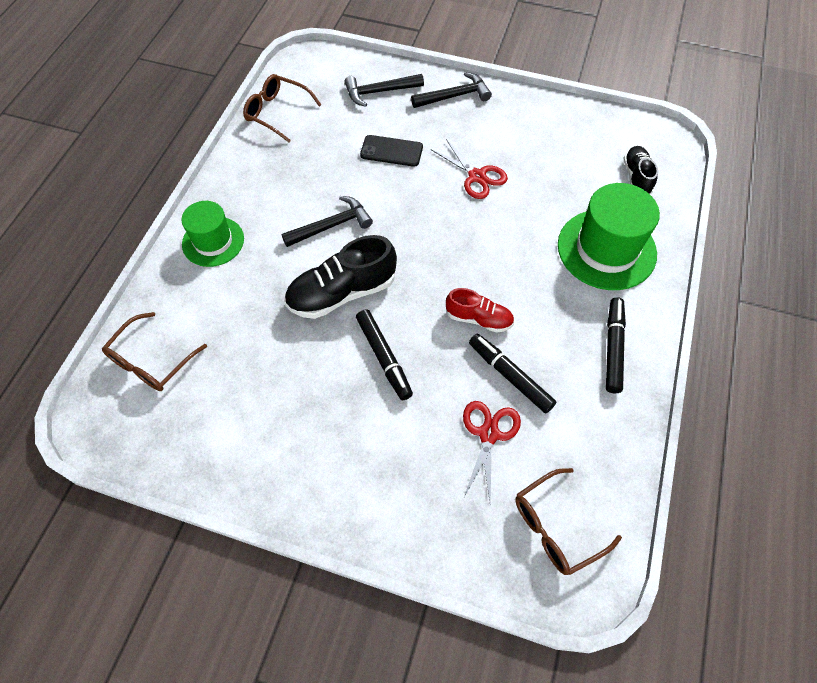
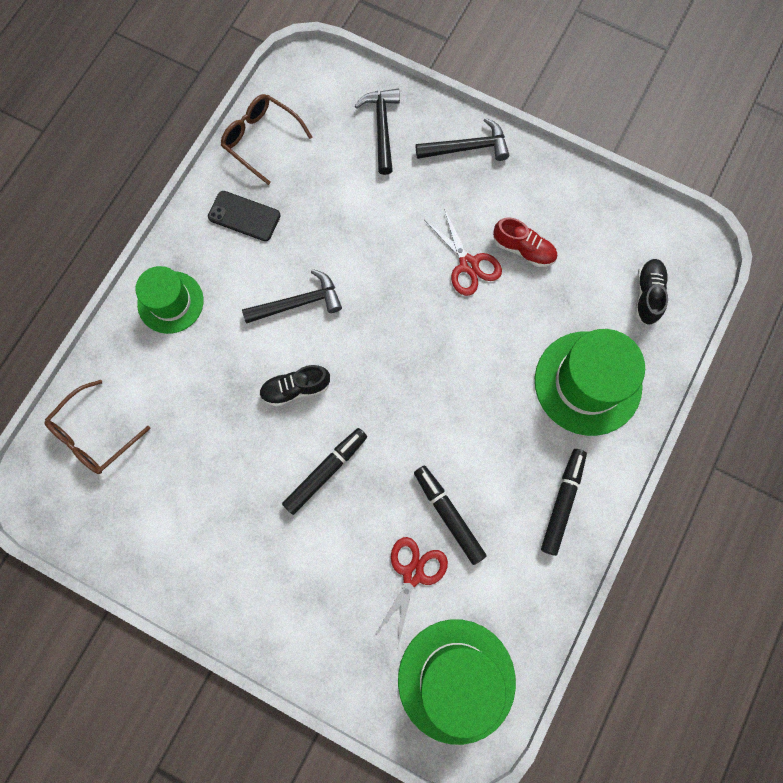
camera: 10 degrees right, 15 degrees up
(342, 293) = (296, 388): black shoe -> black shoe, size x0.59
(379, 92) = (382, 128): black hammer -> black hammer turned 90 degrees clockwise
(384, 357) = (325, 471): black marker -> black marker turned 120 degrees counterclockwise
(391, 151) = (380, 215): black phone -> black phone (244, 216)
(479, 319) = (431, 444): red shoe -> red shoe (523, 249)
(557, 526) = (456, 680): brown glasses -> green hat

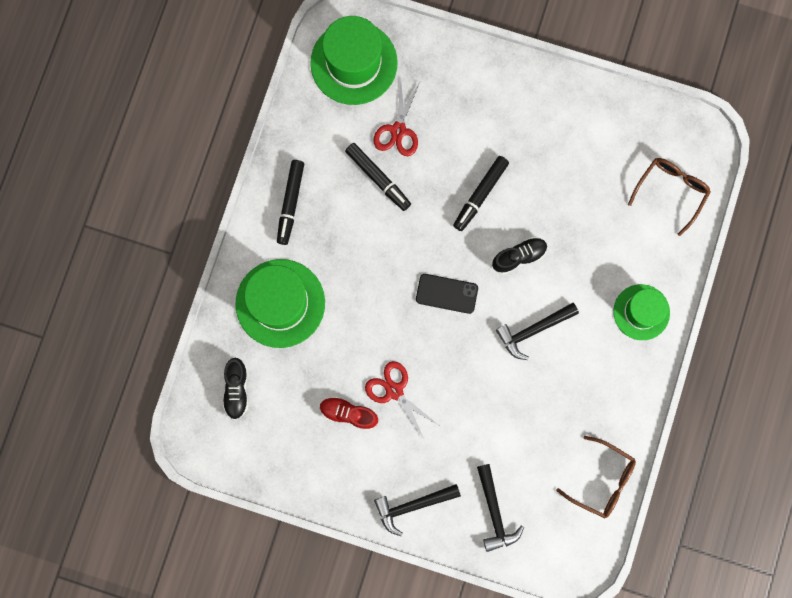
camera: 170 degrees right, 5 degrees up
(244, 216) = (599, 402): black phone -> black phone (446, 293)

